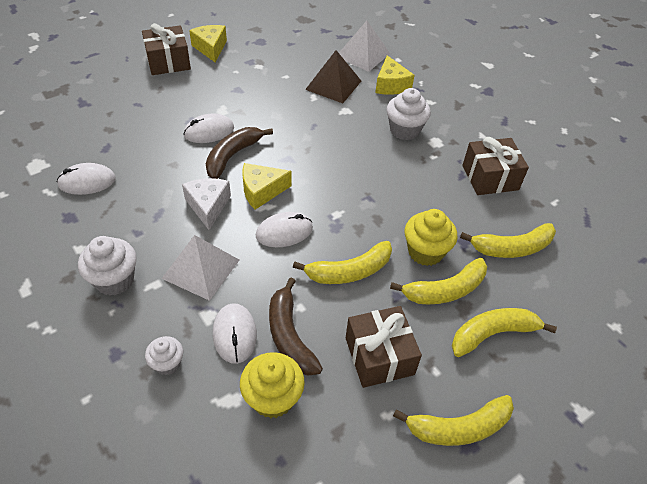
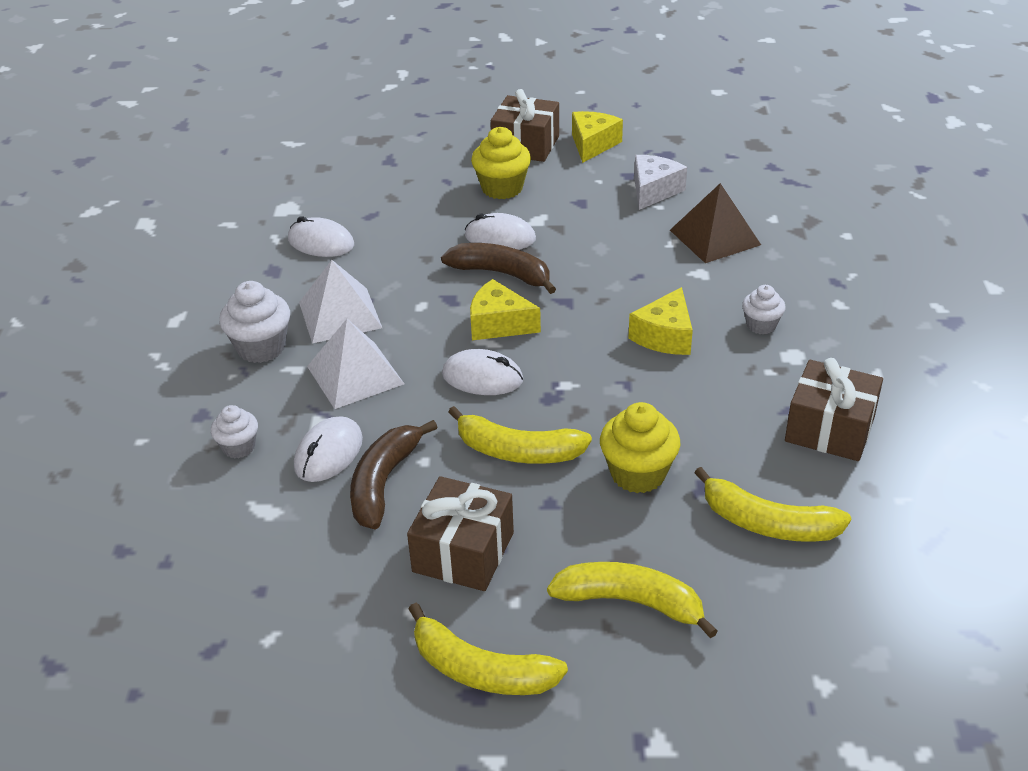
camera: 40 degrees right, 10 degrees down
(208, 206) = (422, 316): white cheese -> white cheese (653, 191)
(232, 156) = (502, 274): brown banana -> brown banana turned 45 degrees clockwise
(273, 398) = (308, 531): yellow cupcake -> yellow cupcake (502, 188)
(363, 55) = (798, 213): white pyramid -> white pyramid (340, 315)
(391, 85) = (800, 264): yellow cheese -> yellow cheese (665, 336)
(404, 130) = (761, 325): white cupcake -> white cupcake, size x0.61
(445, 290) = (618, 526): yellow banana -> none

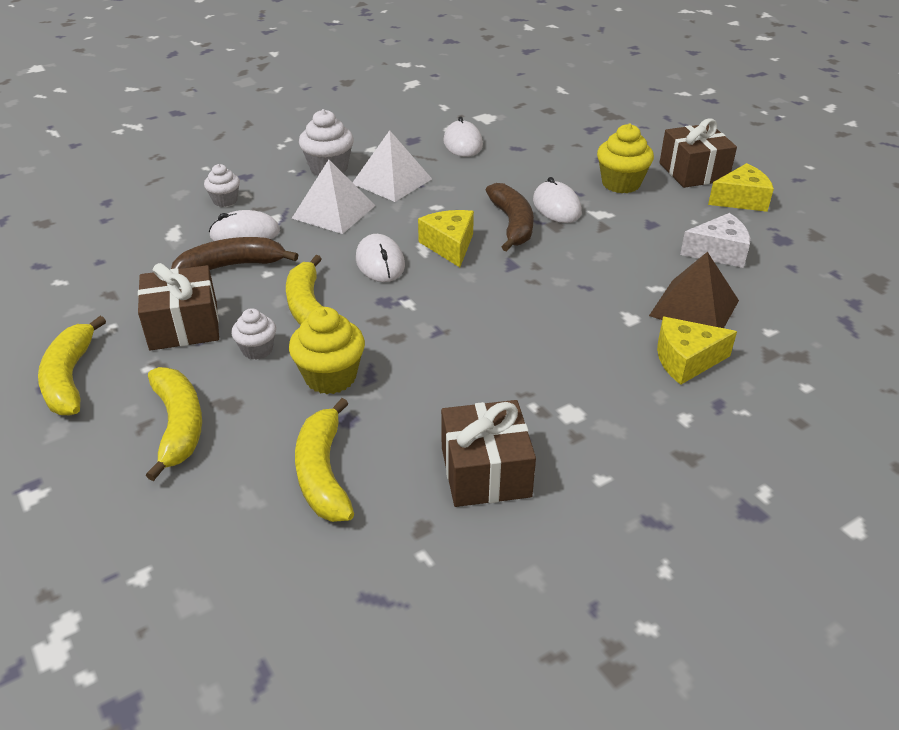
camera: 55 degrees right, 0 degrees up
(665, 336) = (520, 329): yellow cheese -> yellow cheese (686, 360)
(761, 325) = (595, 378): white cupcake -> white cupcake (257, 350)

